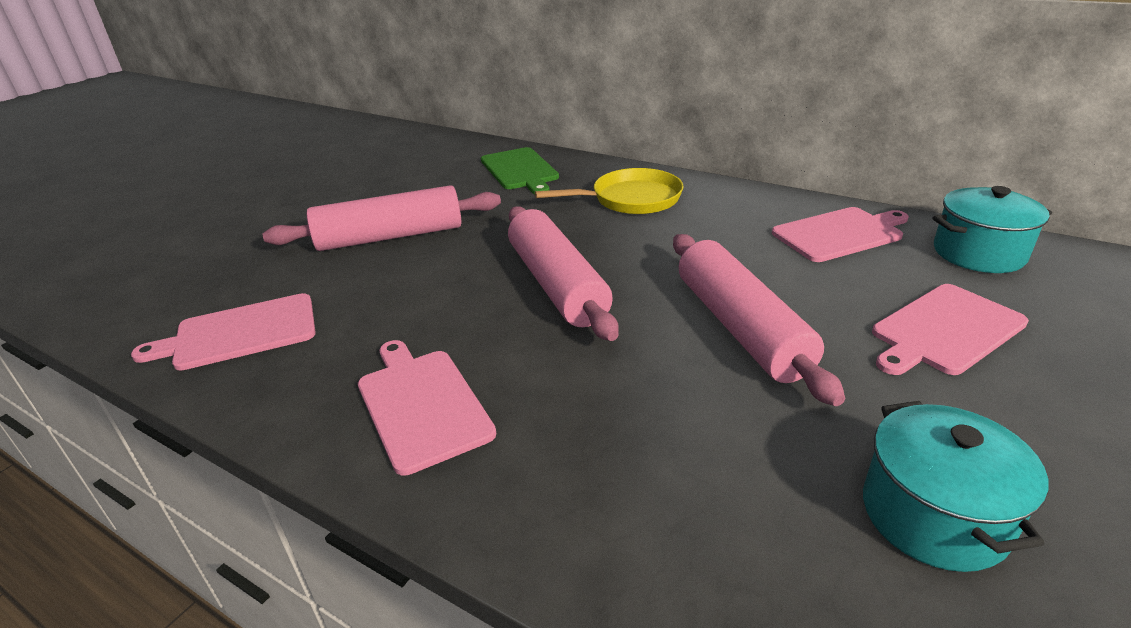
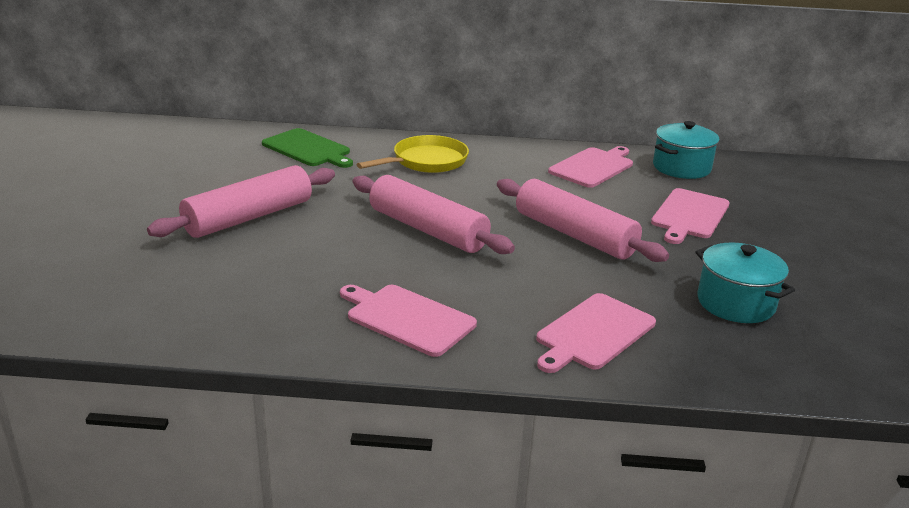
camera: 30 degrees left, 5 degrees down
(240, 333) = (202, 307): pink cutting board -> pink cutting board (593, 333)

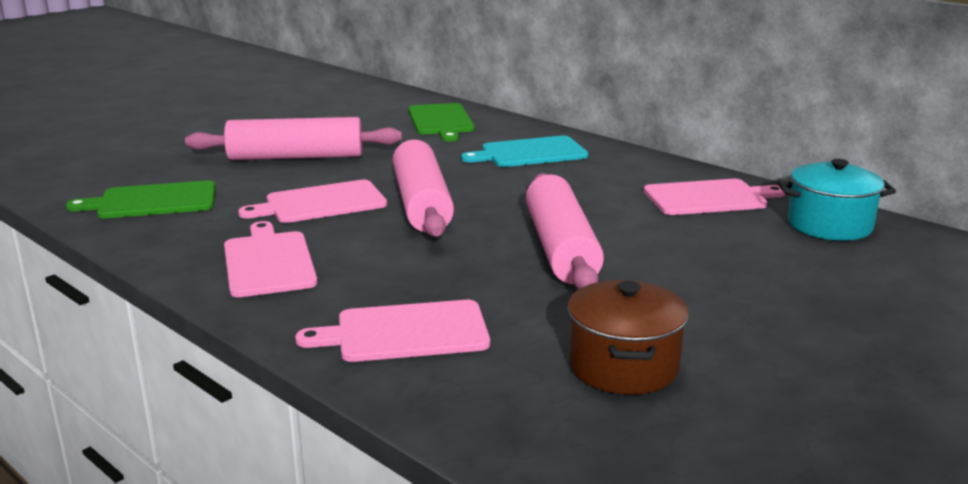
camera: 40 degrees right, 5 degrees down
(201, 301) = (152, 201): none -> green cutting board
(426, 162) = (530, 153): yellow pan -> turquoise cutting board
(689, 215) = (741, 271): pink cutting board -> pink cutting board (321, 203)
(735, 303) = (623, 366): turquoise pot -> brown pot

